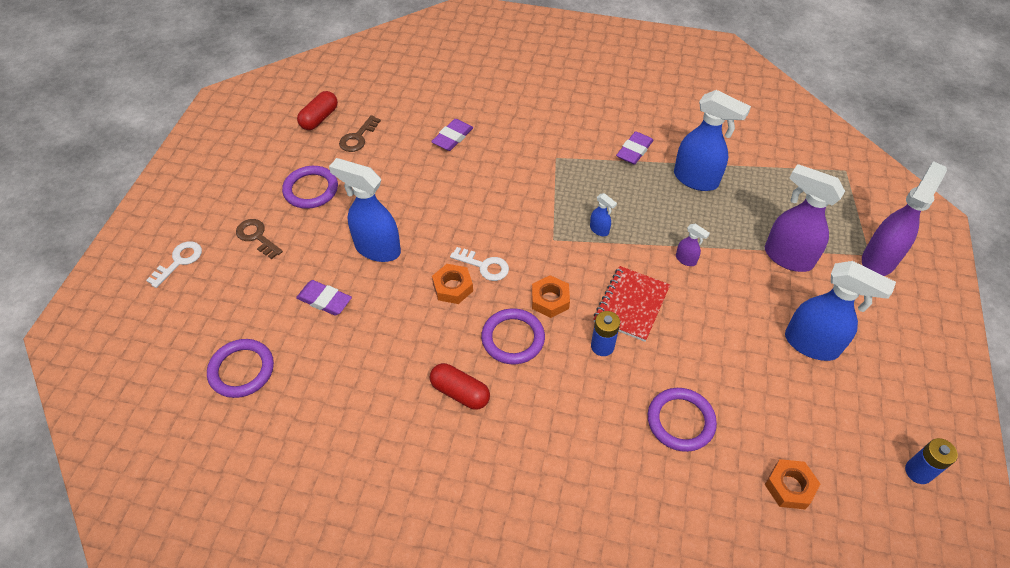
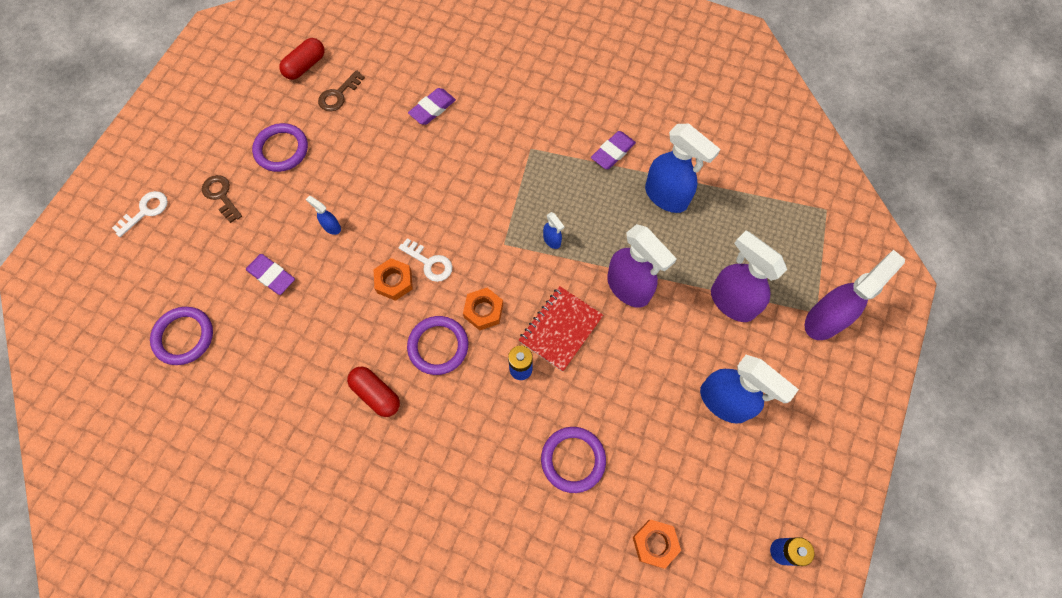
camera: 10 degrees right, 15 degrees up
(377, 248) = (331, 227): blue spray bottle -> blue spray bottle, size x0.45
(686, 260) = (629, 288): purple spray bottle -> purple spray bottle, size x2.25

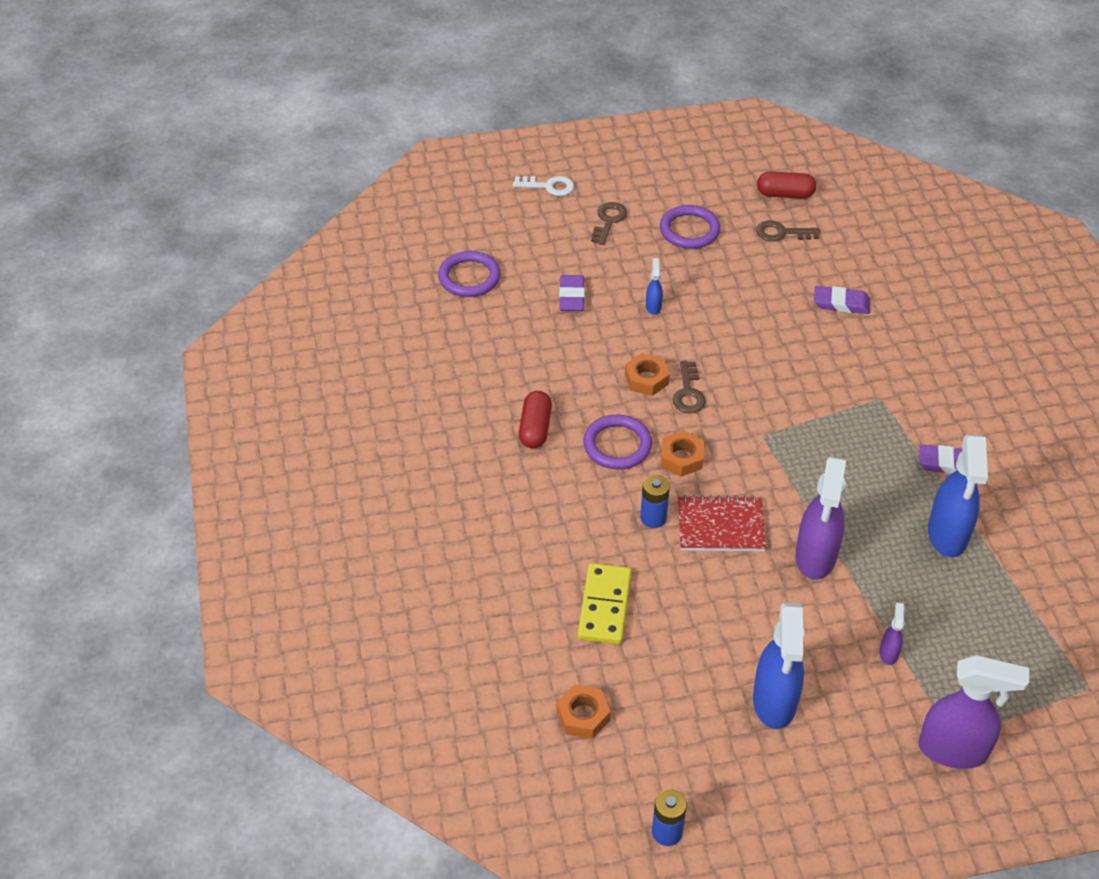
camera: 55 degrees right, 20 degrees down
(429, 263) = (688, 393): white key -> brown key
(552, 240) = (803, 469): blue spray bottle -> none
(573, 460) = (605, 606): purple ring -> yellow domino
(731, 302) = (888, 653): purple spray bottle -> purple spray bottle, size x0.45

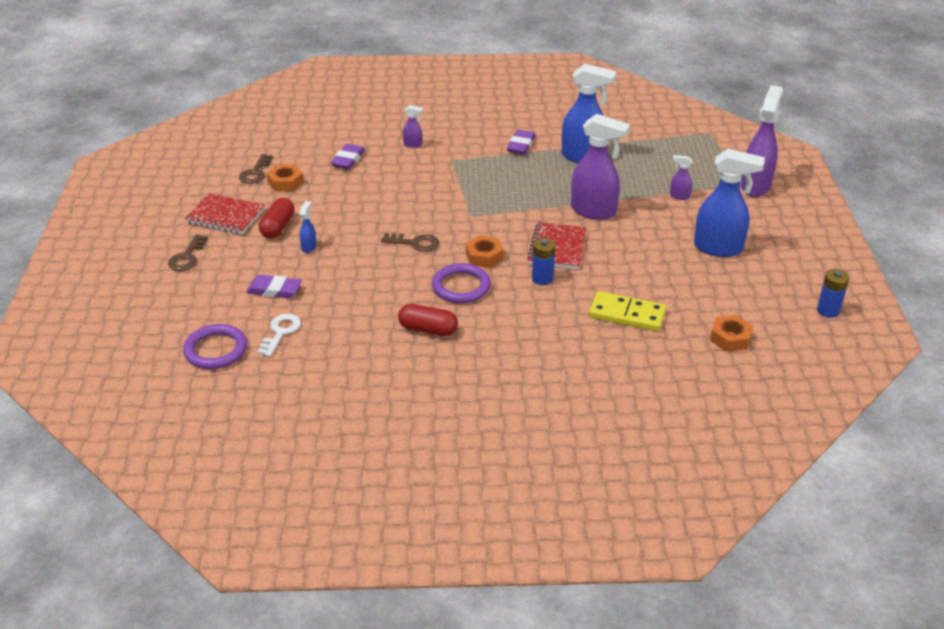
camera: 80 degrees left, 10 degrees down
(548, 186) = (116, 286): white key -> white key (281, 332)
(608, 221) = (187, 257): brown key -> brown key turned 105 degrees counterclockwise
(646, 379) = (392, 262): orange nut -> orange nut (285, 182)
(653, 306) = (309, 247): blue spray bottle -> blue spray bottle turned 90 degrees clockwise
(689, 230) = (225, 216): purple ring -> red notebook
(785, 194) = (210, 164): red capsule -> red capsule (278, 227)
(901, 356) = (413, 144): none -> purple spray bottle

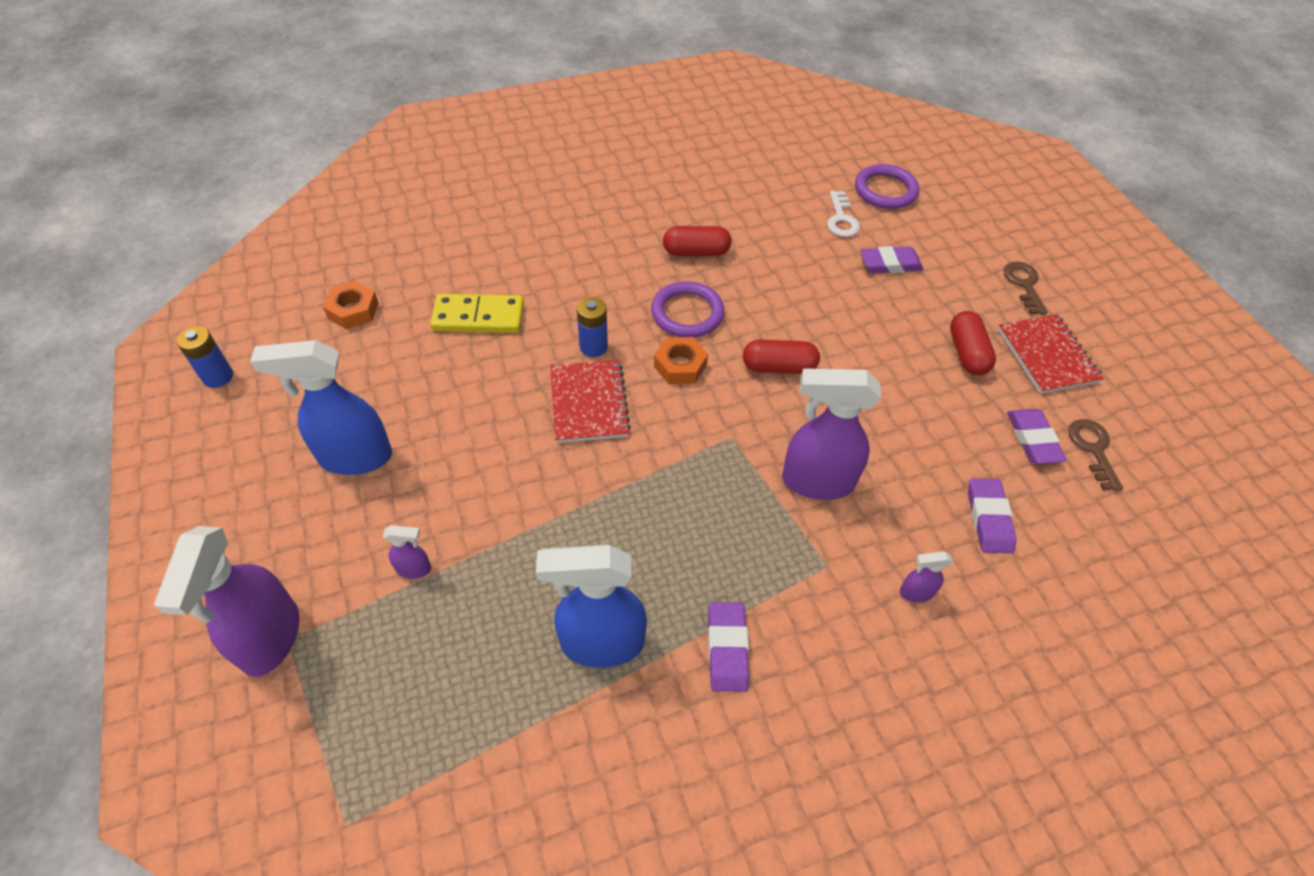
camera: 160 degrees right, 15 degrees up
(225, 216) = (1047, 356): red notebook -> red notebook turned 75 degrees clockwise
(285, 182) = (1033, 439): orange nut -> purple eraser
(309, 247) = (902, 330): blue spray bottle -> none
(415, 243) = (778, 367): brown key -> red capsule
(594, 211) = (552, 493): purple spray bottle -> purple spray bottle (816, 481)

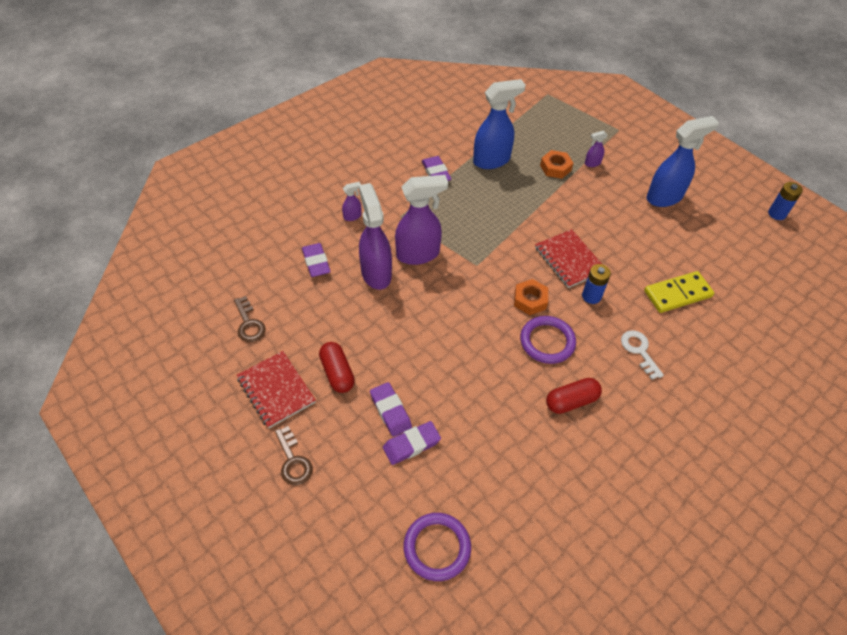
camera: 160 degrees right, 0 degrees up
(270, 638) = (626, 128): purple spray bottle -> purple spray bottle (376, 273)
(353, 310) = (754, 274): orange nut -> orange nut (555, 168)
(778, 367) = (467, 319): red capsule -> none
(841, 219) = (468, 487): white key -> white key (639, 351)
(1033, 439) = (289, 319): purple eraser -> purple eraser (390, 411)

